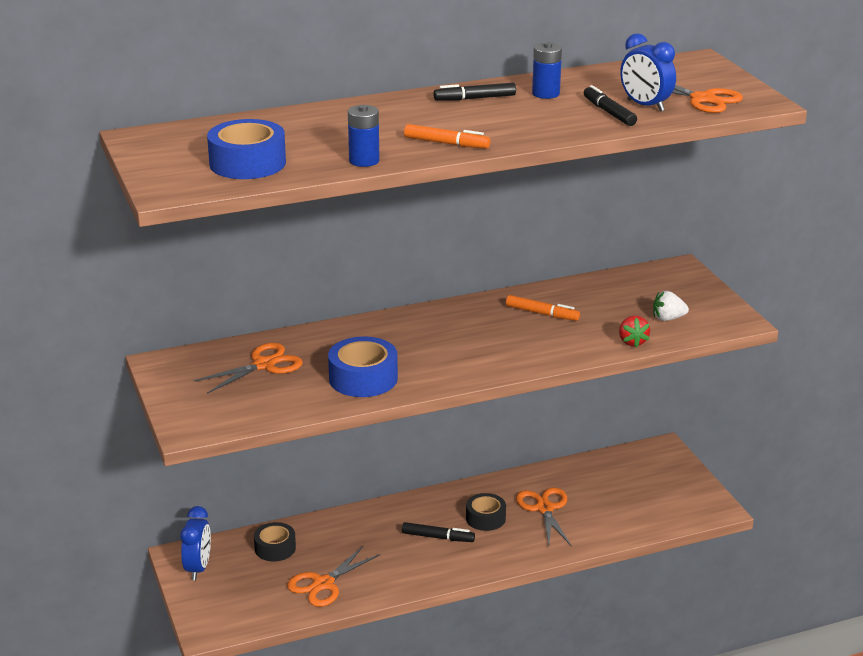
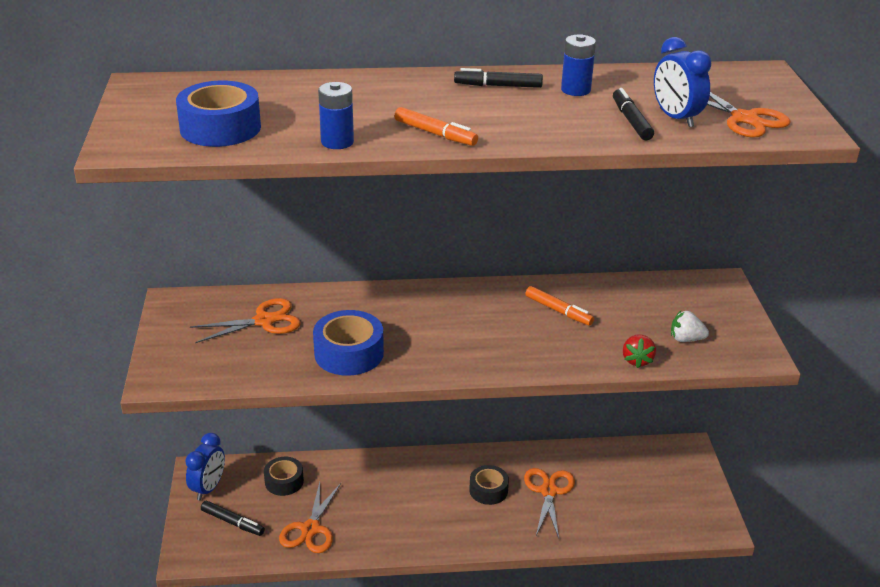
camera: 15 degrees right, 5 degrees up
(323, 584) = (310, 529): orange scissors -> orange scissors turned 45 degrees counterclockwise
(438, 537) = (435, 501): black marker -> black marker (233, 522)

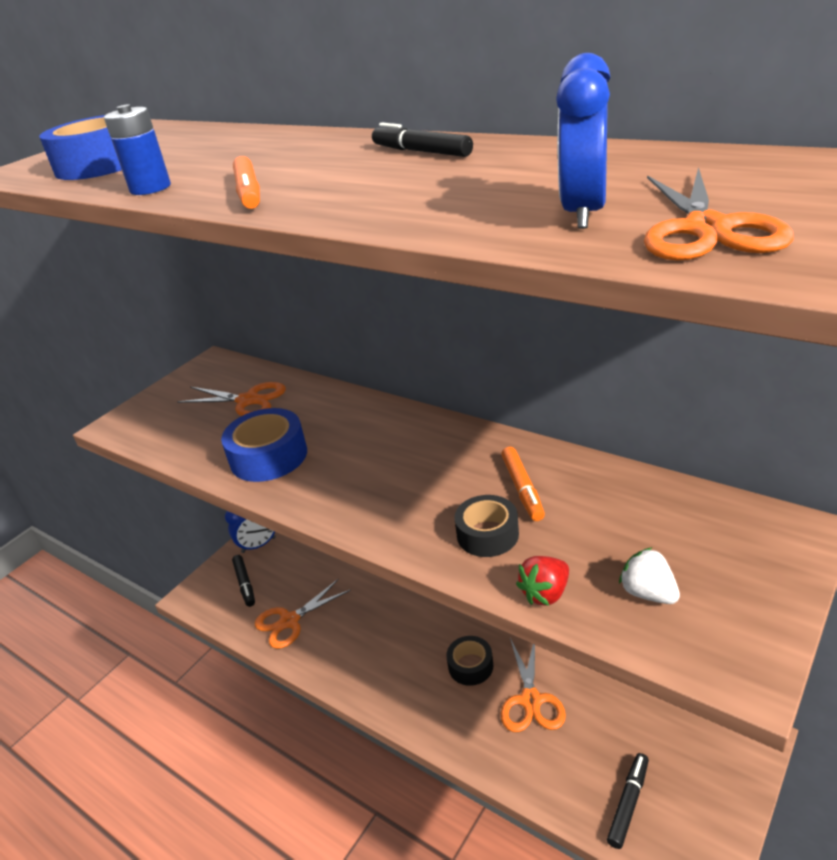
camera: 45 degrees right, 0 degrees up
(284, 481) = (313, 566): black tape -> black tape (487, 534)
(549, 491) = (530, 701): orange scissors -> orange scissors turned 135 degrees clockwise
(575, 90) = (506, 164): blue battery -> none
(631, 121) = (506, 208): black marker -> black marker (628, 803)

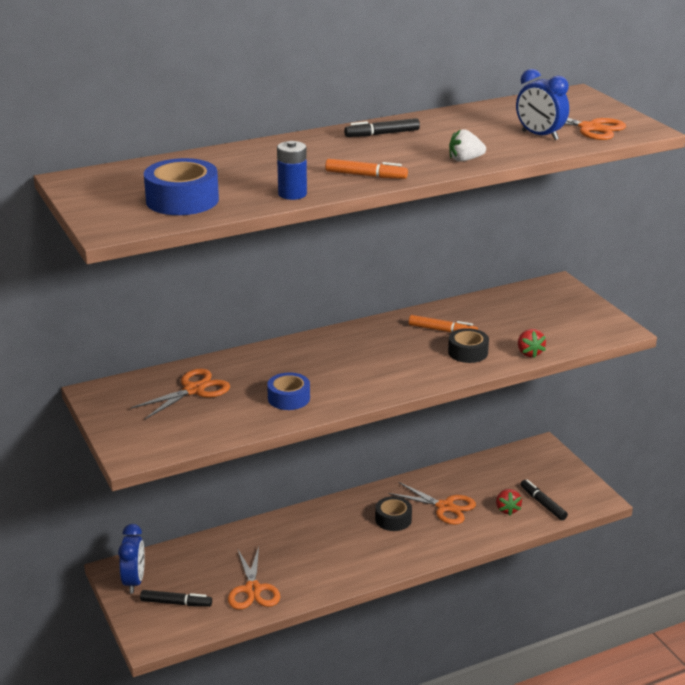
camera: 65 degrees left, 5 degrees down
(268, 456) = (289, 398): blue tape -> blue tape, size x0.66
(580, 767) = (507, 509): none -> red strawberry
(648, 593) = (557, 330): white strawberry -> white strawberry (465, 160)

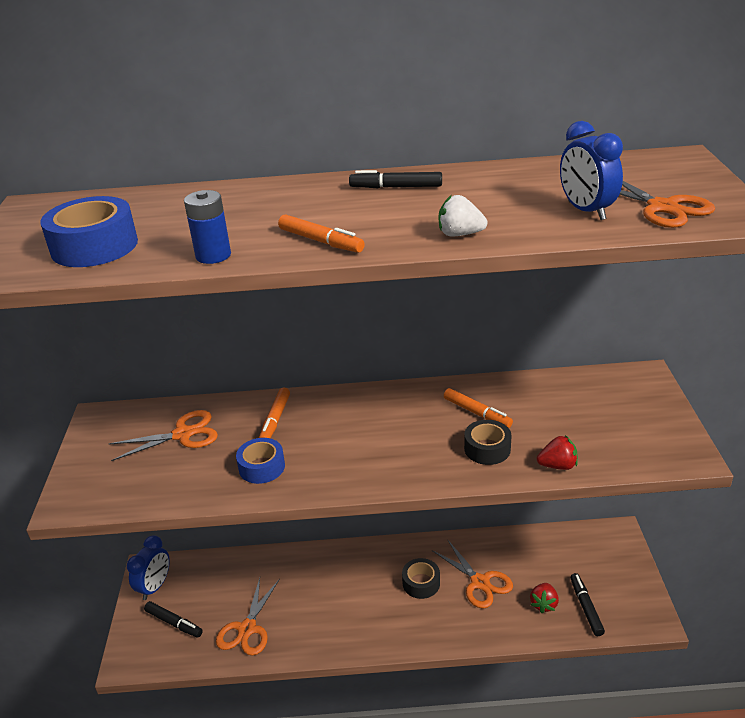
camera: 25 degrees right, 5 degrees up
(271, 365) = (275, 420): none -> orange marker
(529, 353) = (557, 465): red strawberry -> red strawberry turned 105 degrees counterclockwise

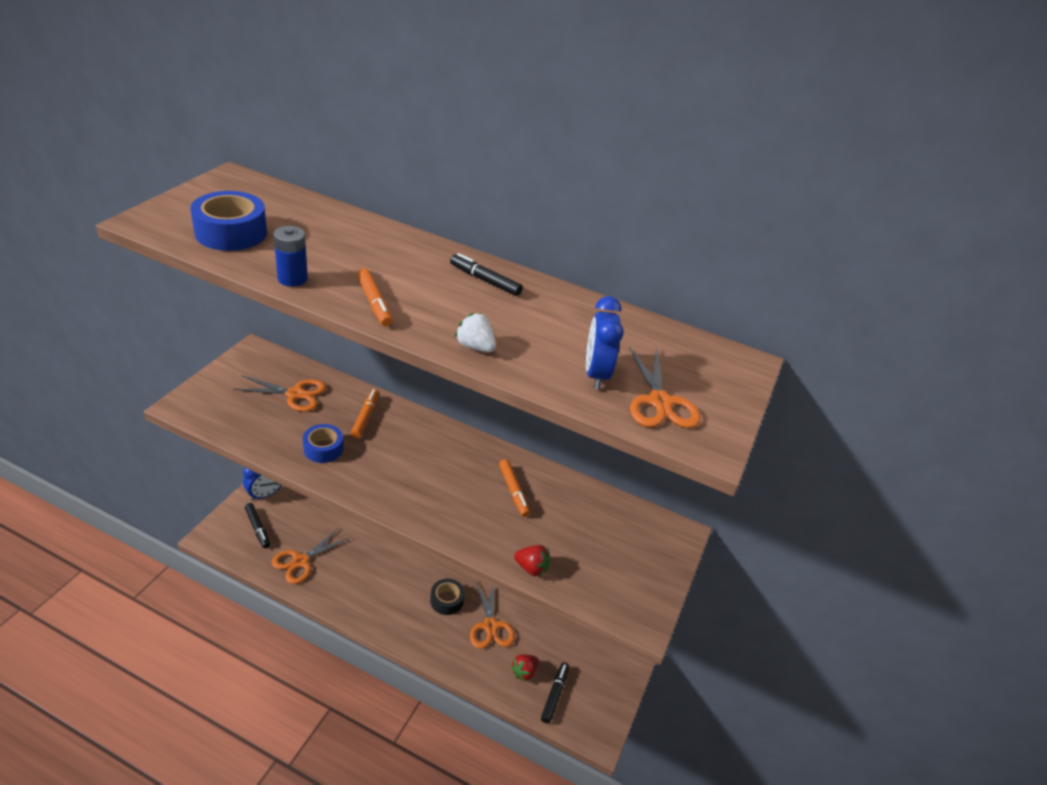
camera: 20 degrees right, 5 degrees up
(275, 420) = (365, 417): orange marker -> orange marker turned 150 degrees clockwise
(487, 449) = (492, 524): black tape -> none

